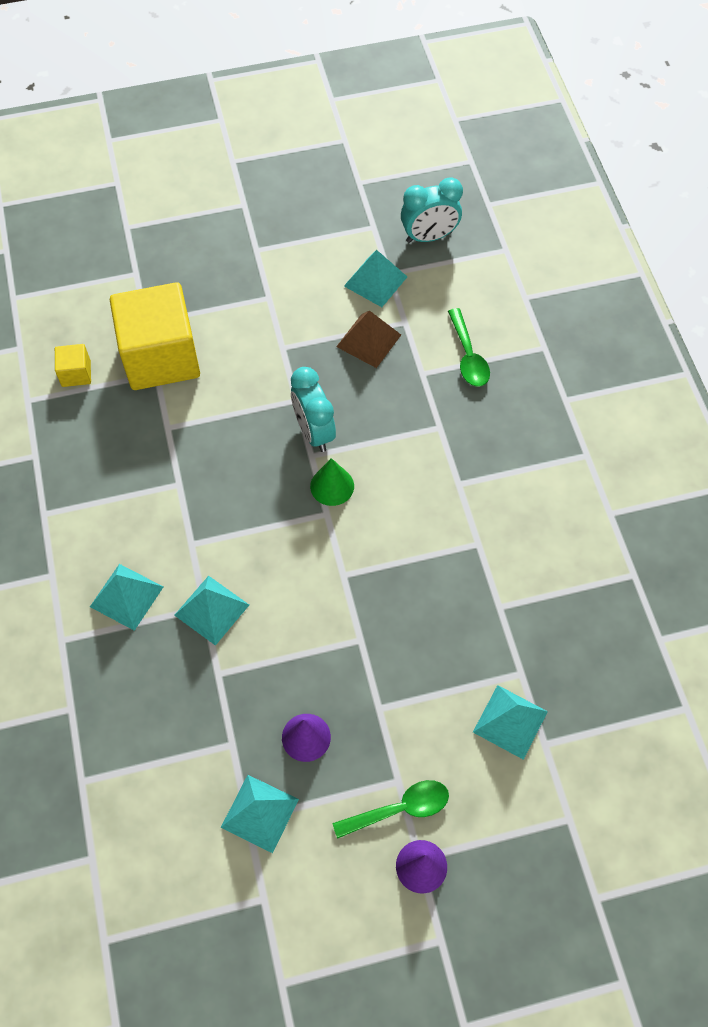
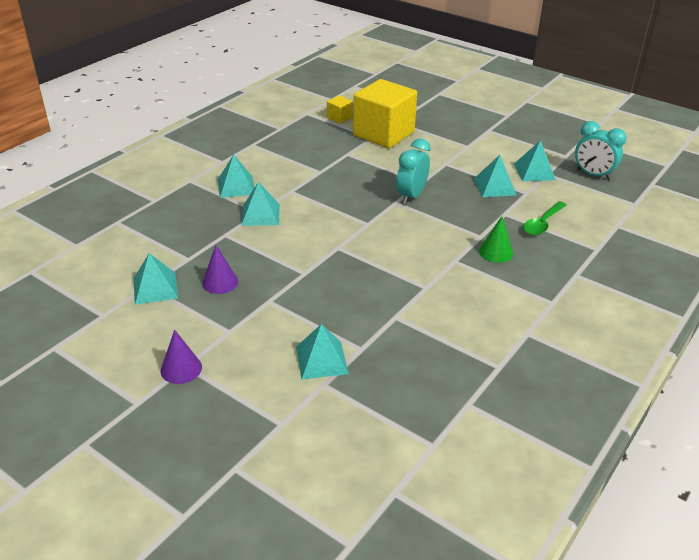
camera: 50 degrees right, 25 degrees down
(332, 486) = (387, 217): green cone -> green cone (496, 252)
(369, 340) = (495, 186): brown pyramid -> turquoise pyramid
(399, 809) = (211, 341): green spoon -> none

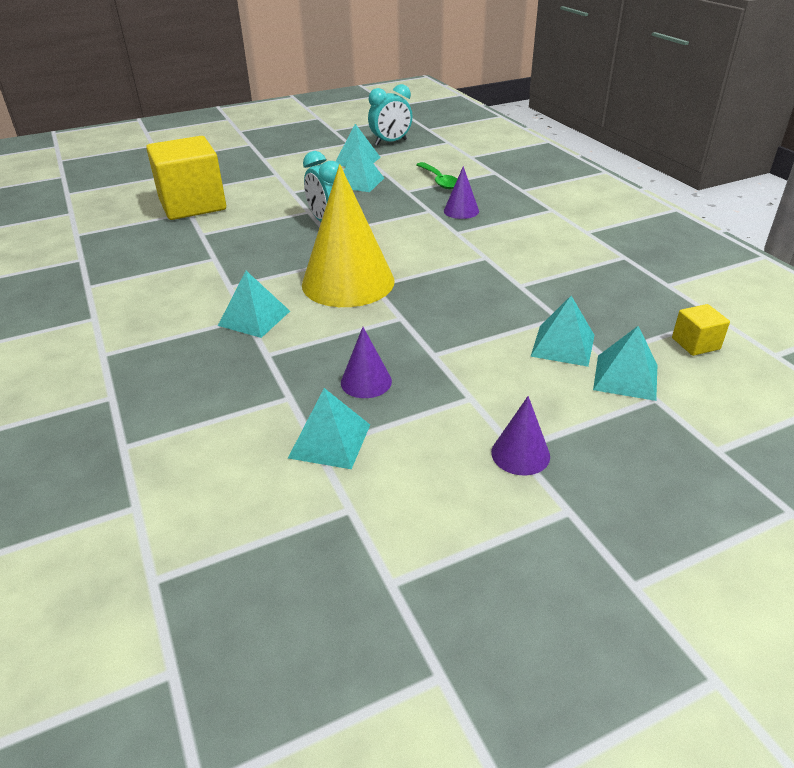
camera: 60 degrees left, 0 degrees up
(236, 186) = (169, 321): turquoise pyramid -> turquoise pyramid (625, 377)
(333, 235) = (348, 282): none -> yellow cone
(339, 118) = (120, 218): yellow cube -> yellow cube (695, 343)
(496, 252) = (461, 211): green cone -> purple cone

